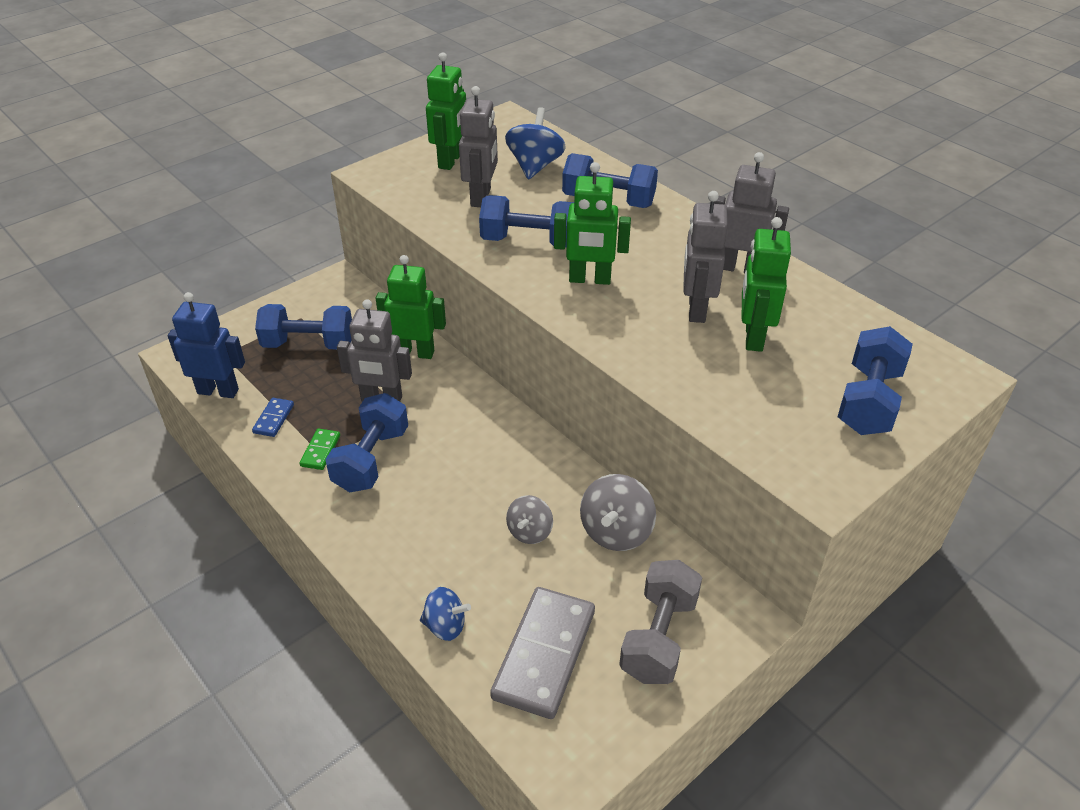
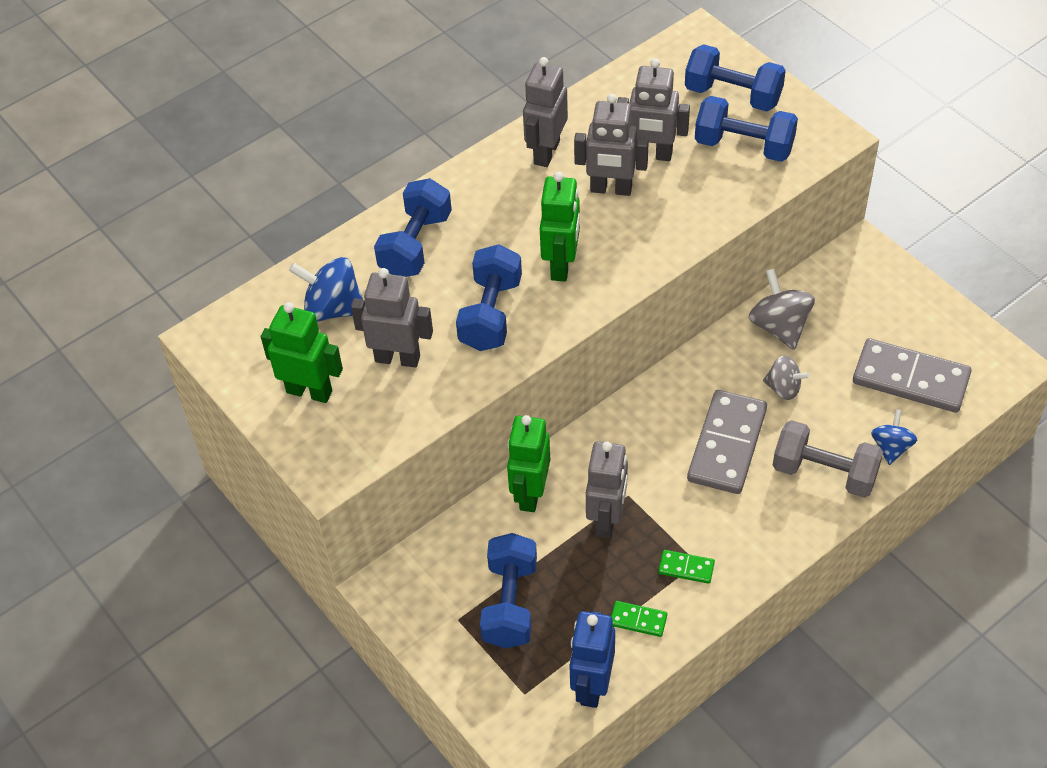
camera: 85 degrees left, 10 degrees up
(273, 419) = (638, 620): blue domino -> green domino
(371, 459) = (697, 521): blue dumbbell -> blue dumbbell (744, 146)
(458, 484) = (727, 445): none -> grey domino
(616, 532) = (779, 326): grey spinning top -> grey spinning top turned 135 degrees counterclockwise
(658, 637) = (885, 305): grey dumbbell -> grey dumbbell (824, 473)
(753, 337) = (651, 154): green robot -> grey robot

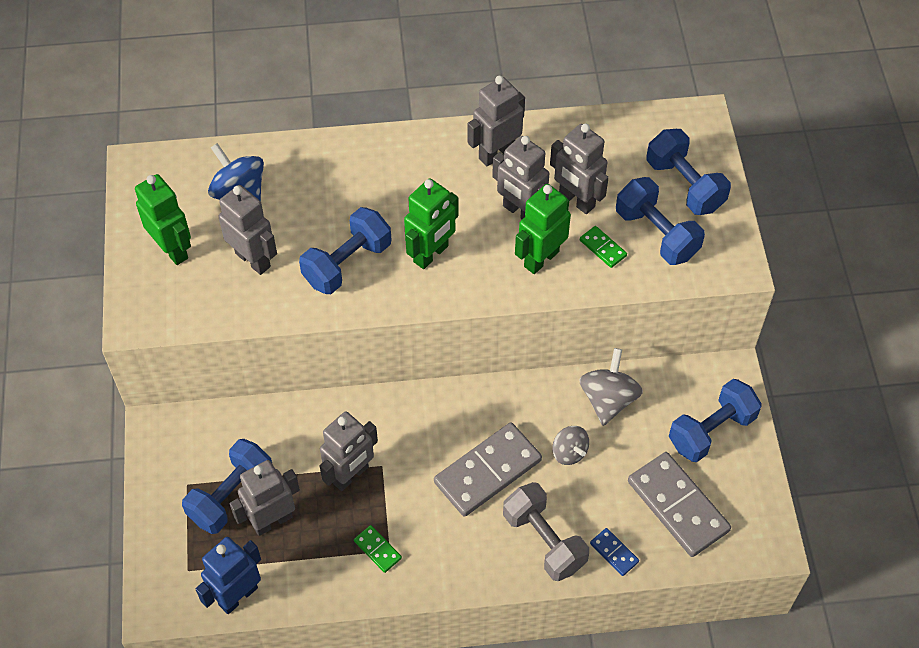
camera: 30 degrees right, 5 degrees up
(415, 244) = (338, 176): blue dumbbell -> blue dumbbell (711, 430)
(530, 494) = (312, 420): green robot -> green robot (541, 259)
(567, 602) = (272, 520): none -> grey robot
(638, 620) = (310, 567): green domino -> green domino (602, 248)
(891, 447) = (614, 552): blue spinning top -> blue domino

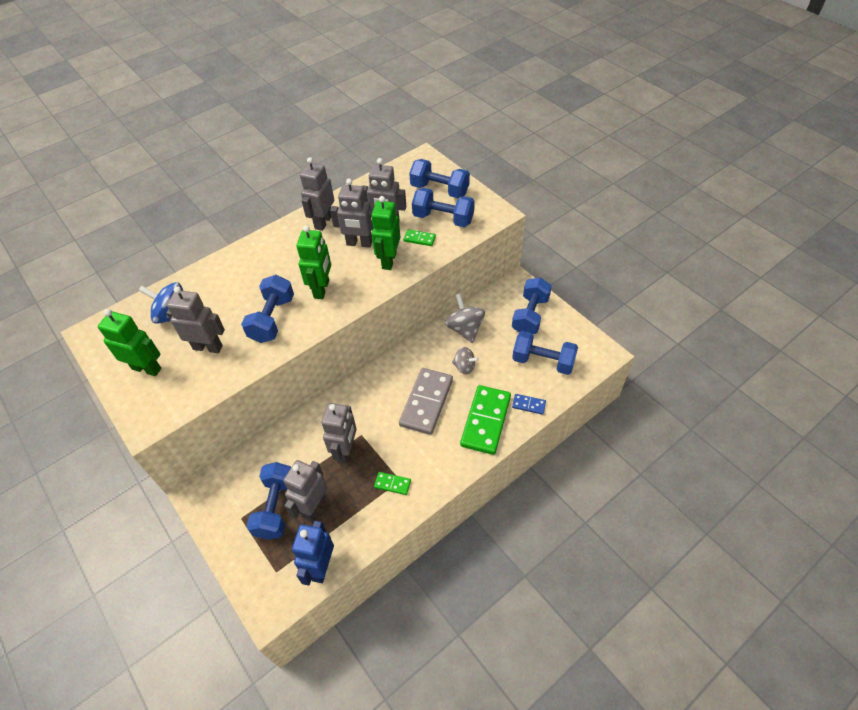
camera: 30 degrees left, 5 degrees down
(544, 540) = (486, 421): grey dumbbell -> green domino
(678, 506) = (543, 361): grey domino -> blue dumbbell

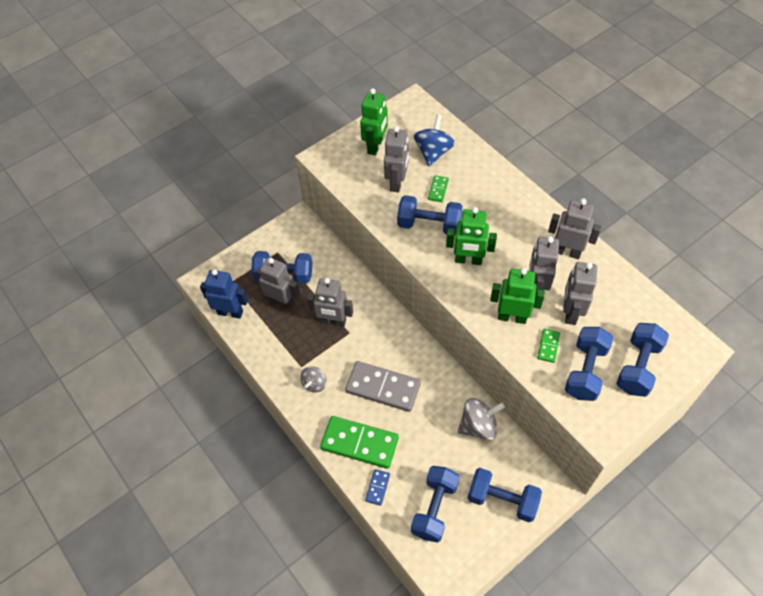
camera: 90 degrees right, 5 degrees up
(392, 484) = (298, 361): green domino -> green domino (438, 190)
(464, 367) = (426, 424): grey spinning top -> grey spinning top (314, 384)

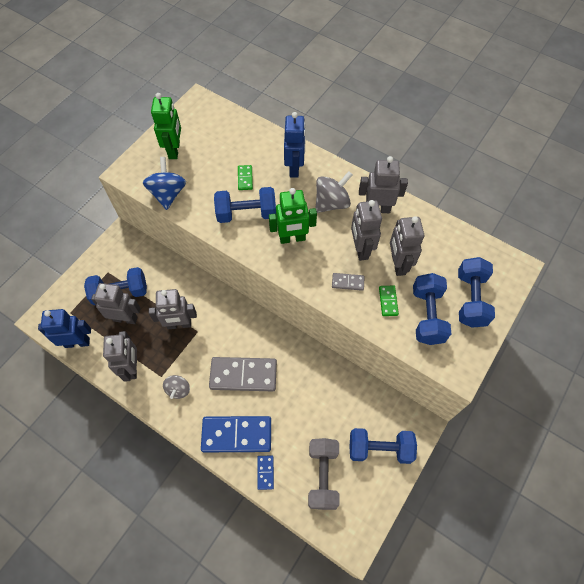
camera: 20 degrees left, 5 degrees up
(359, 443) = (236, 435): green domino -> blue domino
(397, 182) = (205, 180): grey robot -> grey robot (132, 367)
(433, 152) = (230, 144): blue spinning top -> blue spinning top (168, 194)
(434, 508) = (322, 476): blue dumbbell -> grey dumbbell
(478, 426) = (339, 386): grey spinning top -> grey spinning top (331, 203)
(492, 191) = (294, 168): none -> blue robot
(512, 317) = (348, 282): green robot -> grey domino

